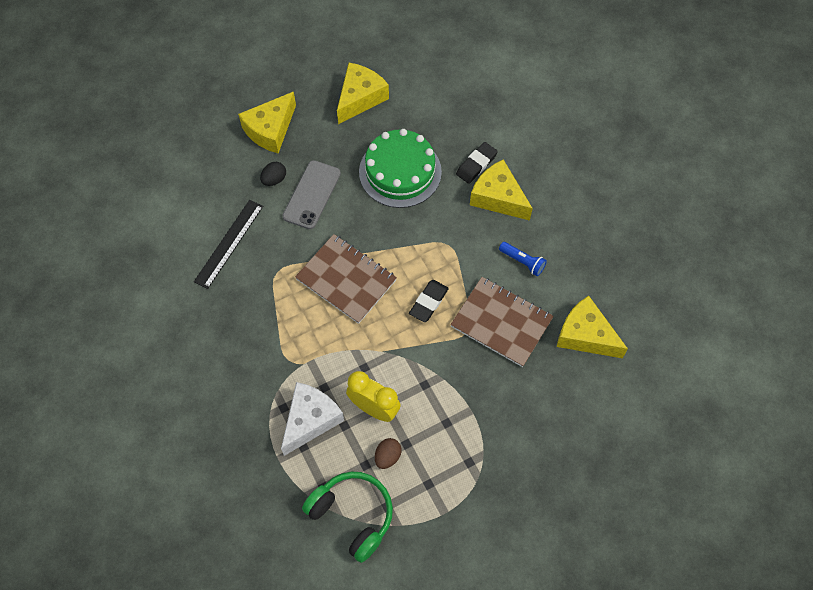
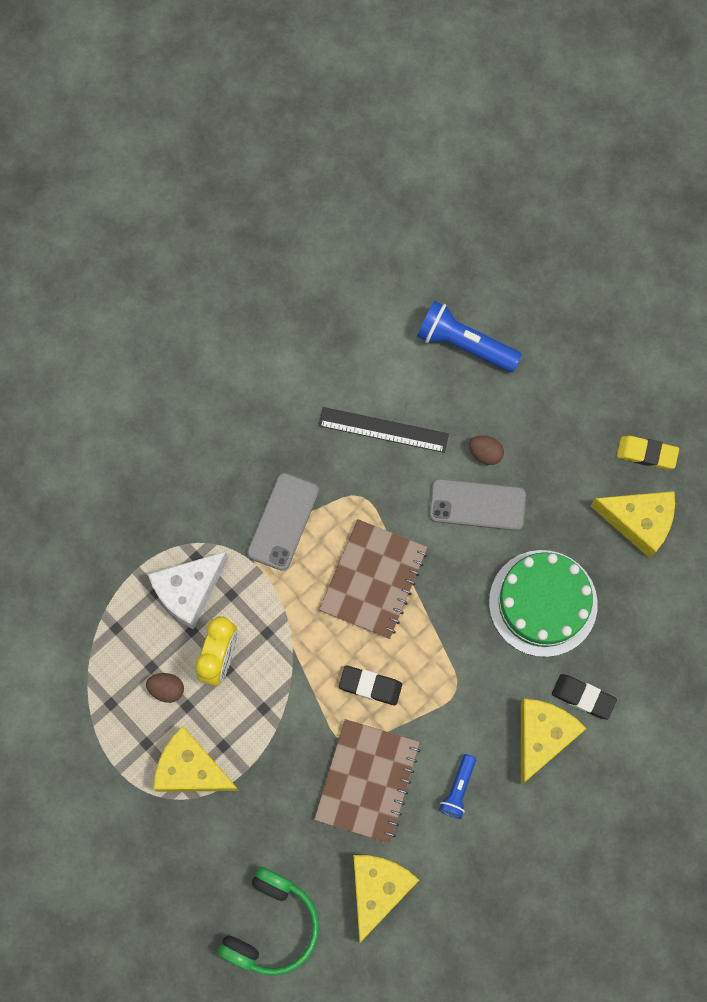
camera: 75 degrees right, 10 degrees up
(183, 171) = (464, 344): none -> blue flashlight
(270, 130) = (555, 426): yellow cheese -> yellow cheese (191, 769)
(274, 179) = (485, 453): black egg -> brown egg
(277, 334) = (283, 521): none -> grey phone
(310, 420) = (189, 591): white cheese -> white cheese turned 120 degrees clockwise
(312, 80) = (646, 453): none -> yellow eraser
(352, 516) = (91, 669): green headphones -> green headphones (271, 925)

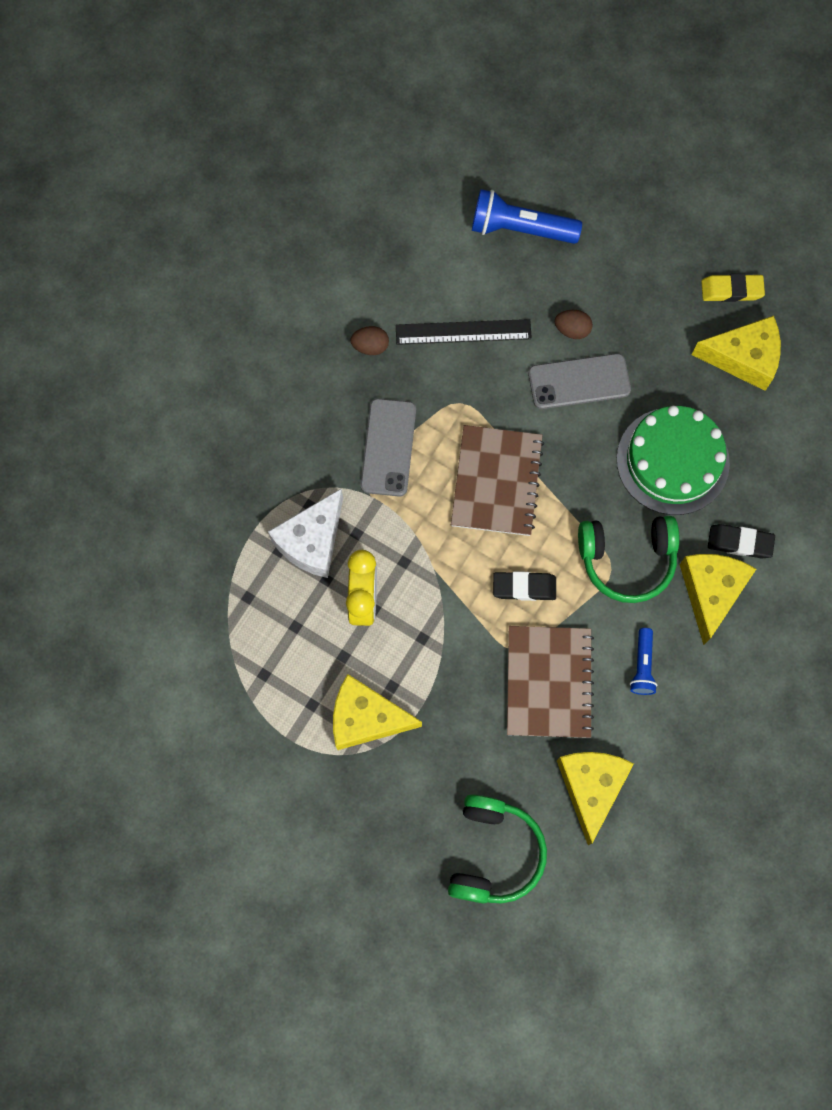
camera: 15 degrees left, 0 degrees up
(167, 689) = (318, 645): brown egg -> brown egg (370, 346)
(473, 685) = (627, 559): none -> green headphones

